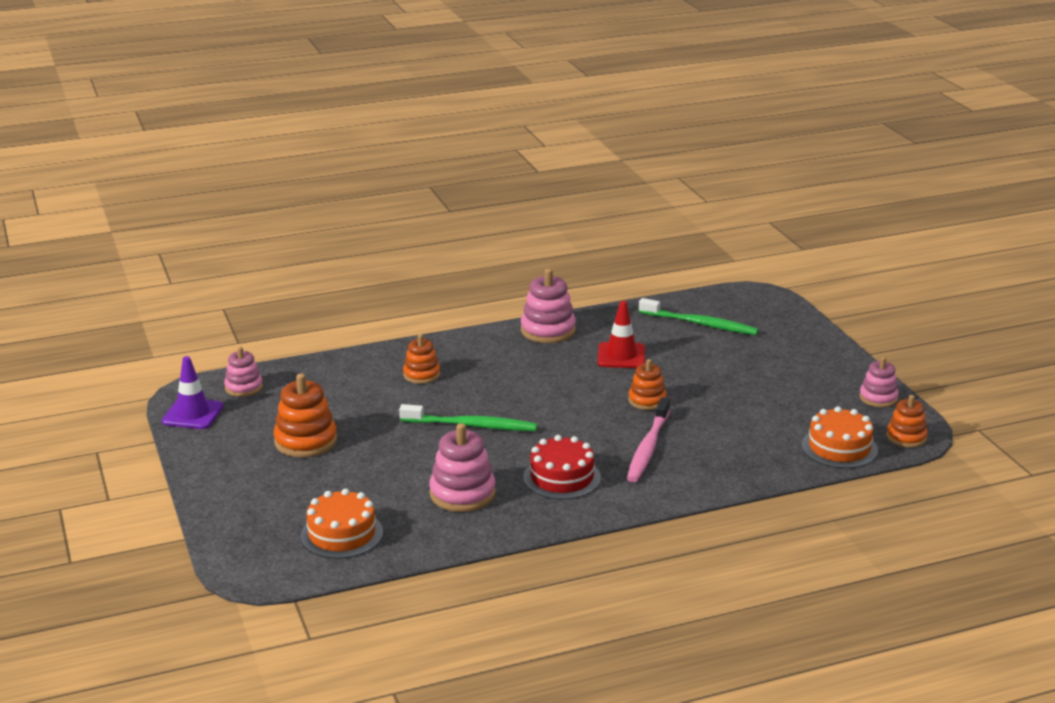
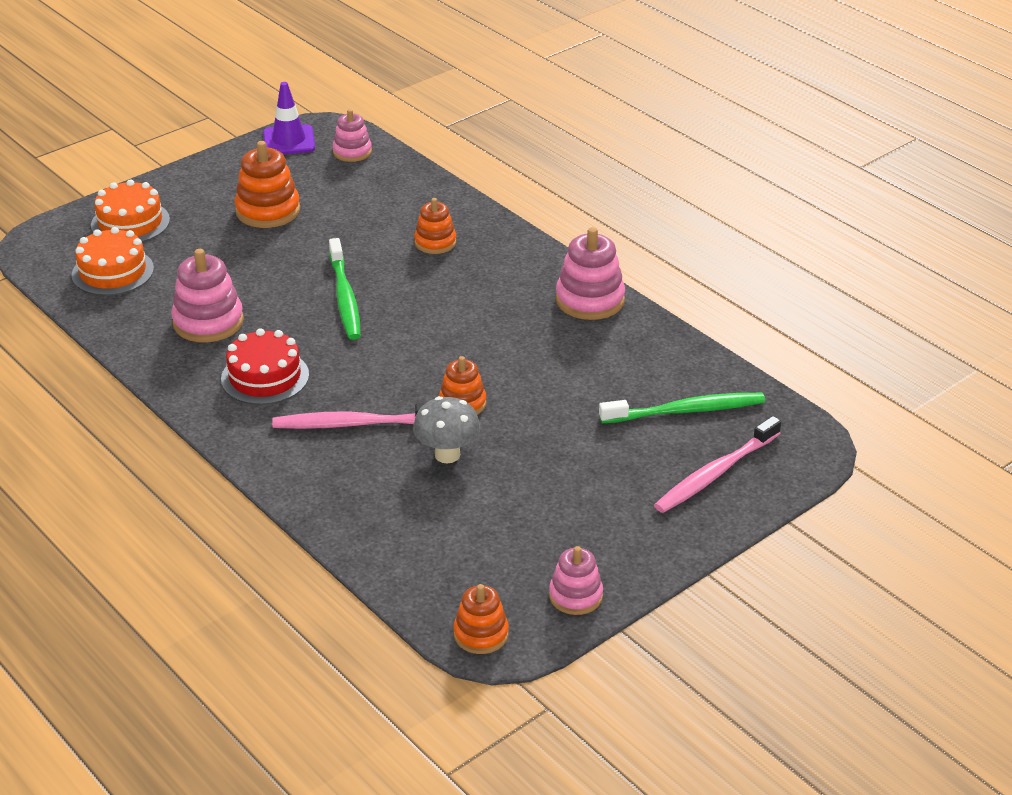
camera: 70 degrees right, 10 degrees up
(621, 356) = (560, 364): red traffic cone -> none
(701, 324) = (686, 411): green toothbrush -> green toothbrush turned 105 degrees counterclockwise
(706, 417) = (447, 455): none -> grey mushroom
(773, 329) = (715, 474): none -> pink toothbrush
(839, 448) = (425, 576): orange cake -> orange cake (130, 222)

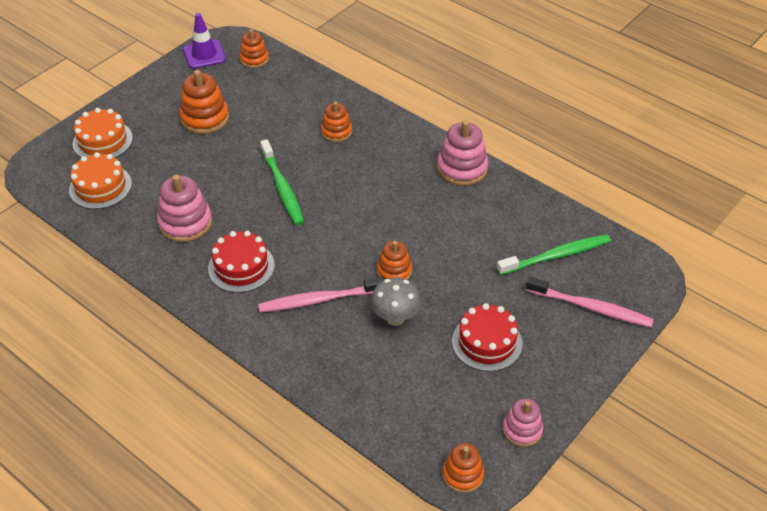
camera: 10 degrees left, 10 degrees up
(352, 152) = (254, 59): pink stacking toy -> orange stacking toy
(560, 495) = (487, 342): none -> red cake
(715, 474) = (591, 308): pink toothbrush -> pink toothbrush turned 105 degrees counterclockwise

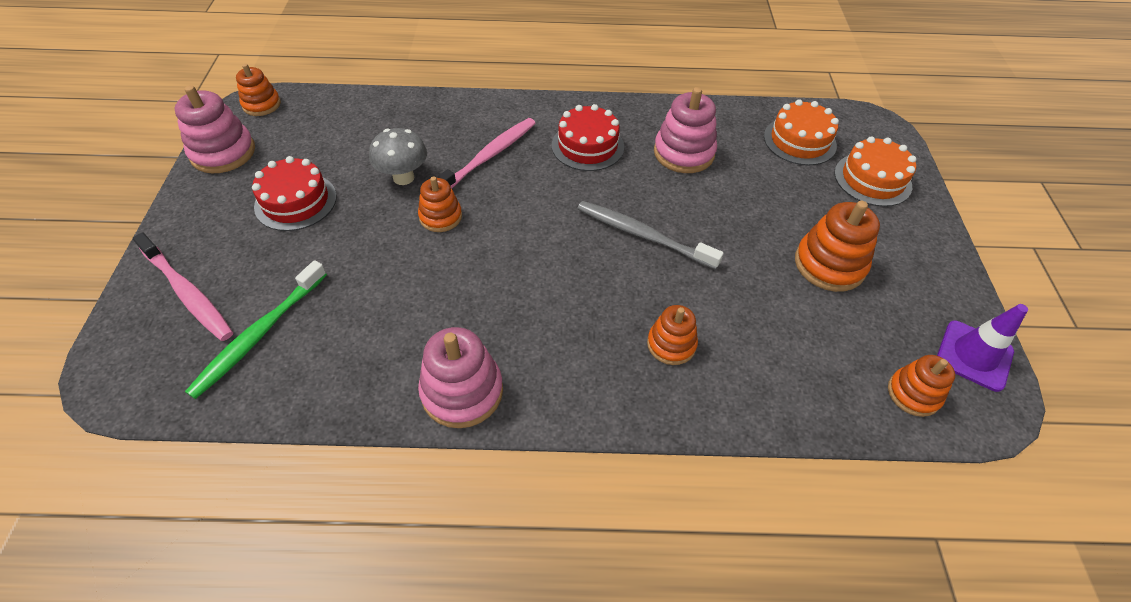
camera: 140 degrees right, 5 degrees up
(282, 188) = (642, 235): green toothbrush -> grey toothbrush
(522, 430) = (223, 152): pink stacking toy -> pink stacking toy, size x1.57
(591, 308) = (188, 293): pink toothbrush -> pink toothbrush turned 120 degrees counterclockwise

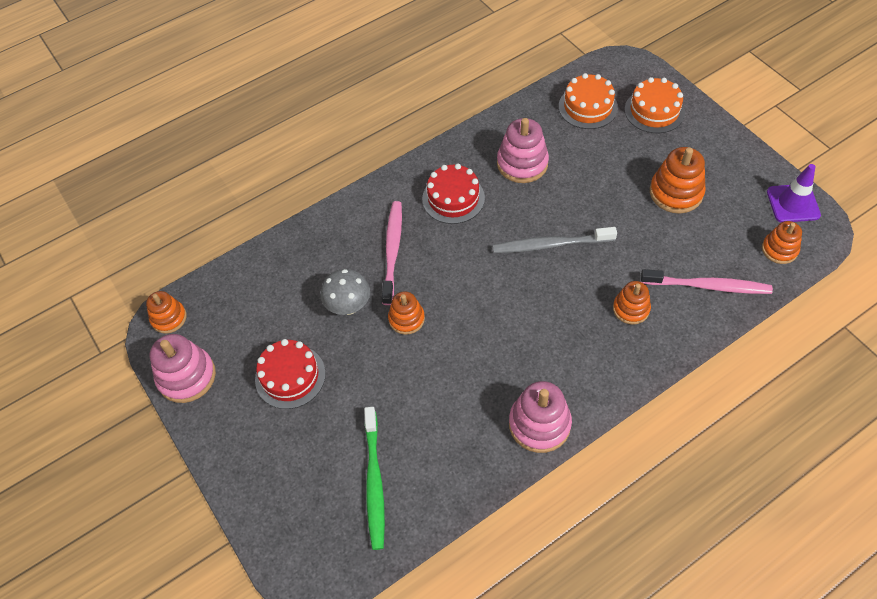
camera: 30 degrees left, 5 degrees up
(188, 293) = (292, 492): pink toothbrush -> pink toothbrush (708, 286)

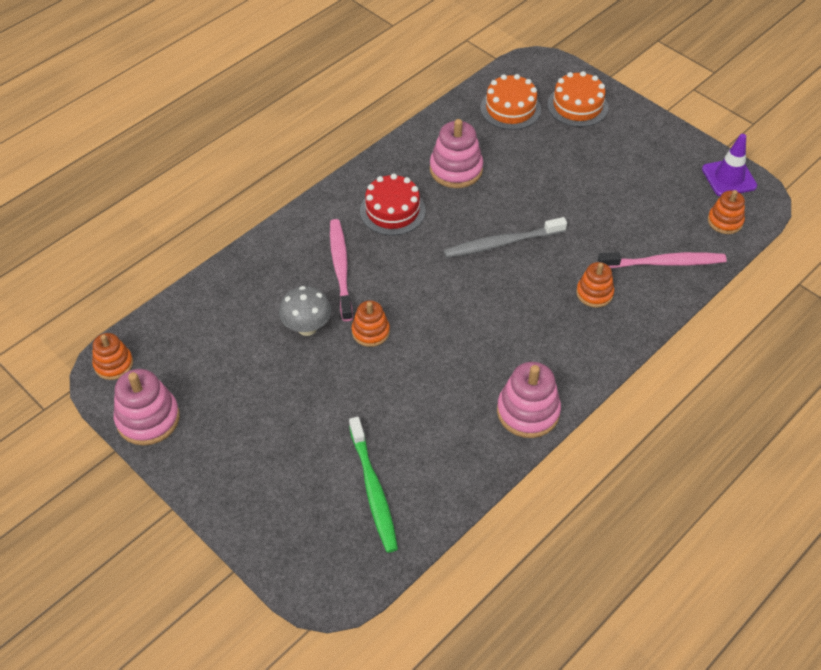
camera: 15 degrees left, 5 degrees down
(290, 376) = (261, 403): red cake -> none
(676, 193) = (615, 180): orange stacking toy -> none

